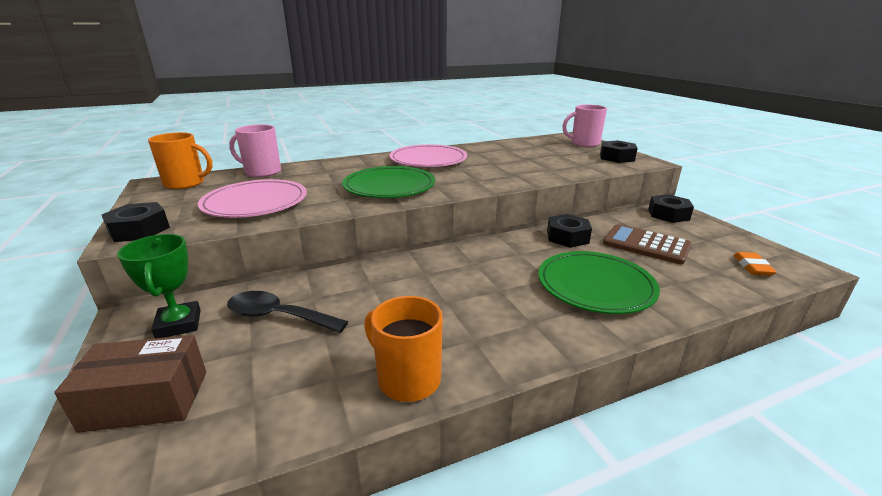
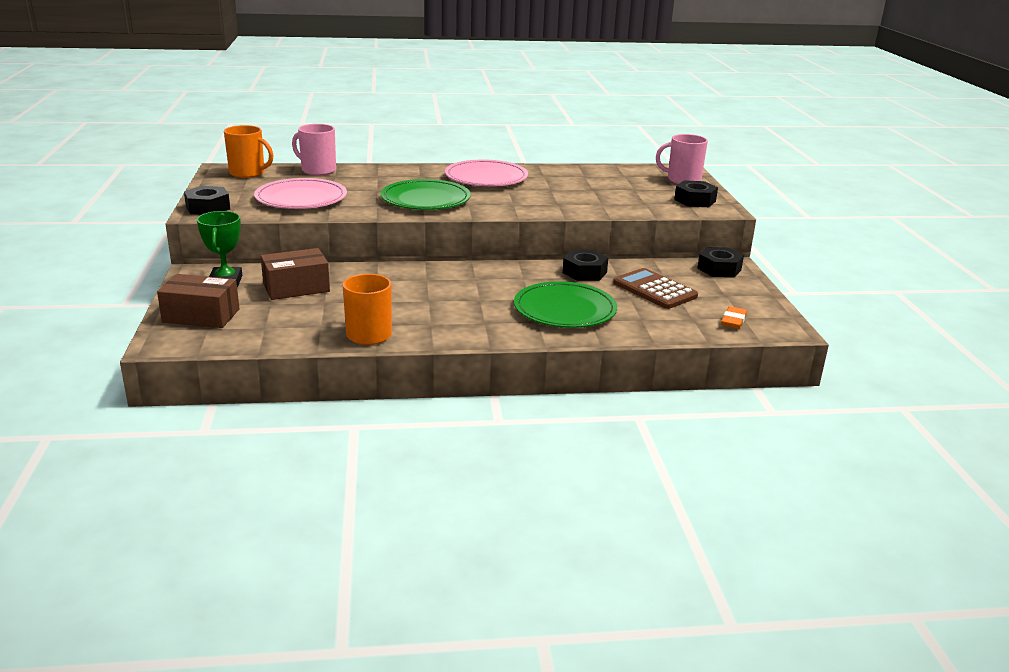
camera: 15 degrees right, 0 degrees up
(278, 316) = (296, 288): black spoon -> brown box

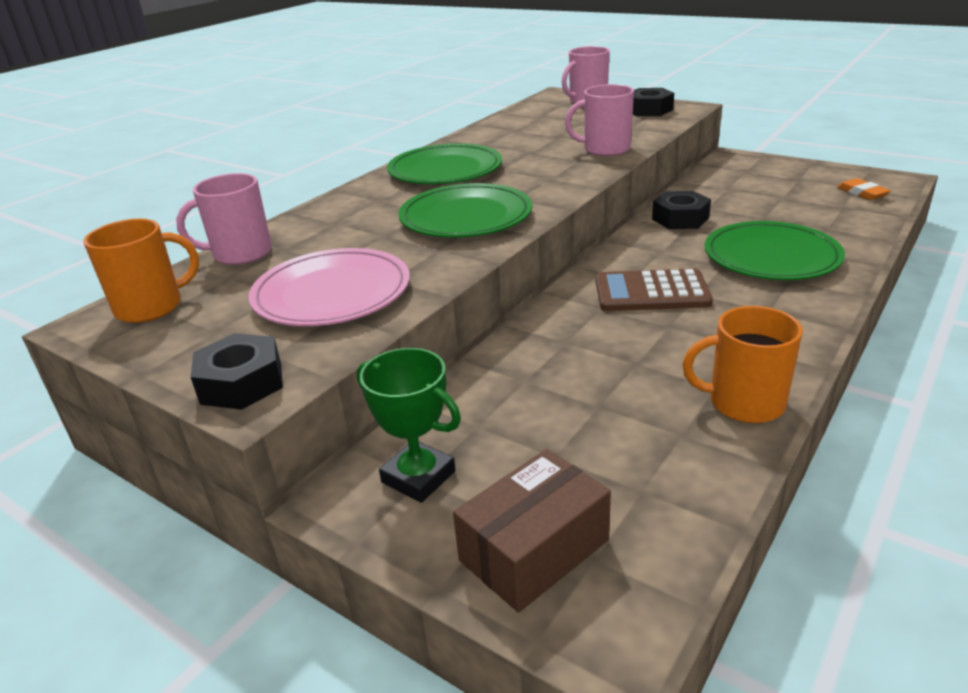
camera: 45 degrees left, 5 degrees up
(296, 288) = (521, 415): brown box -> none
(486, 178) = (445, 170): pink plate -> green plate
(588, 206) = (605, 149): none -> pink mug
(654, 290) = (758, 202): brown calculator -> brown calculator (651, 292)
(719, 269) = (735, 164): black nut -> none

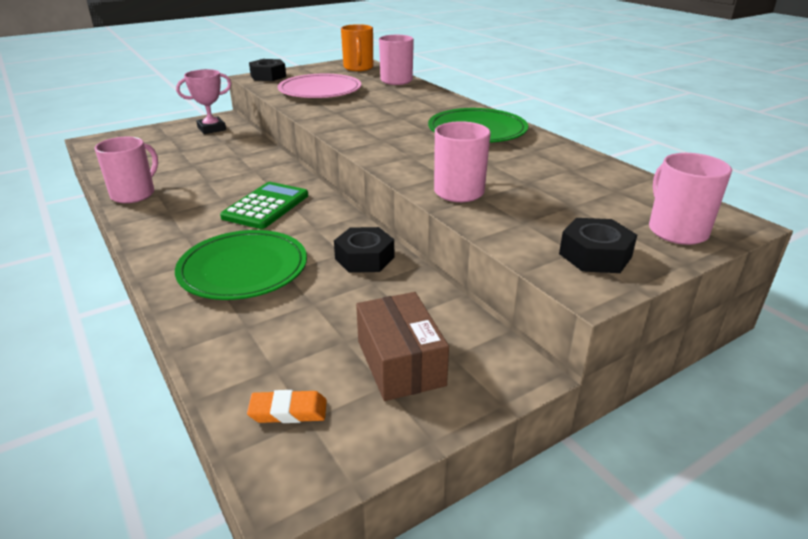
camera: 110 degrees right, 0 degrees up
(418, 477) = (211, 129): green trophy -> pink trophy
(466, 217) = (373, 123): green plate -> none
(534, 550) = (145, 138): brown box -> brown box (400, 363)
(651, 292) = (266, 206): brown calculator -> green calculator
(744, 403) = (134, 194): orange mug -> pink mug

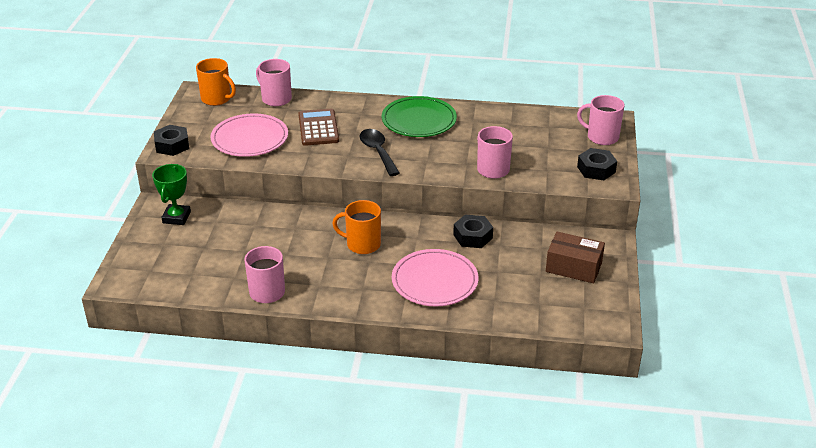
camera: 50 degrees left, 5 degrees up
(211, 129) = (176, 217): pink trophy -> green trophy
(243, 269) = (434, 281): green plate -> pink plate
(266, 206) = (362, 244): green calculator -> orange mug
(288, 411) = (573, 311): orange eraser -> none
(381, 103) = (318, 128): none -> brown calculator
(386, 133) = (378, 152): none -> black spoon

